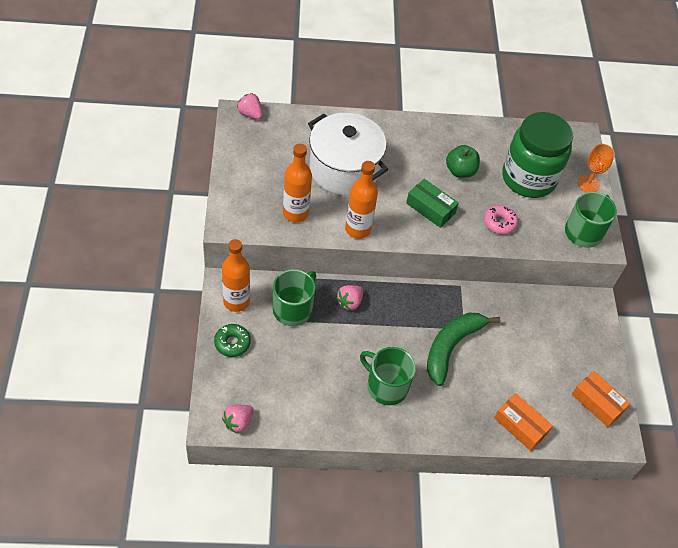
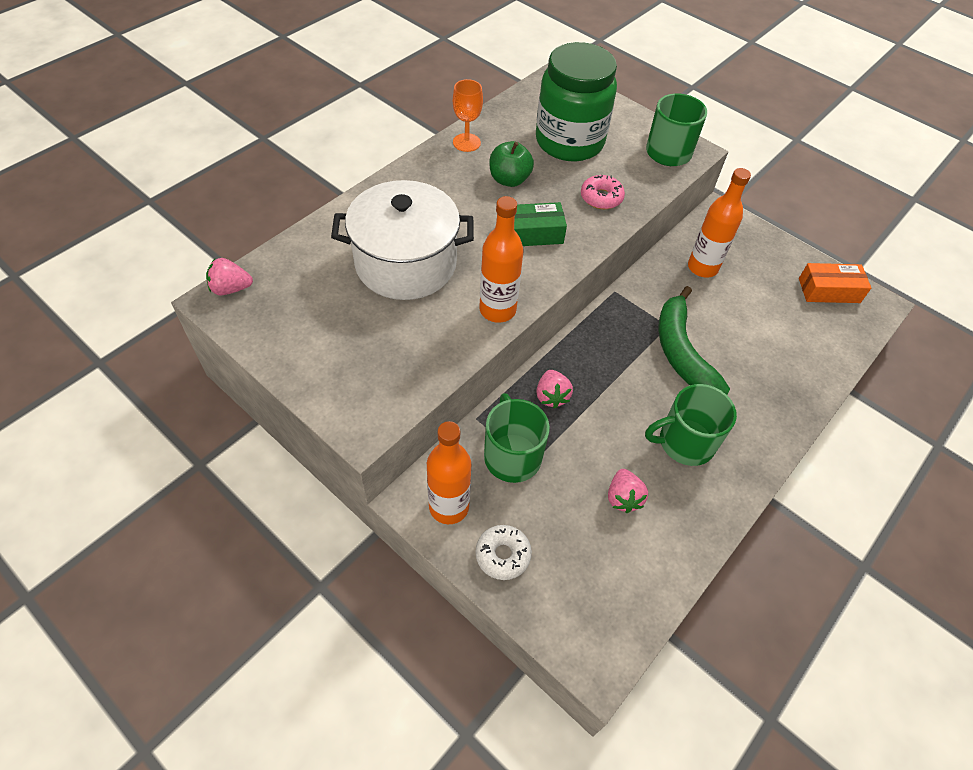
camera: 45 degrees left, 0 degrees up
(232, 343) = (502, 555): green donut -> white donut
(238, 422) = (619, 633): pink strawberry -> pink strawberry (623, 498)
(295, 213) = (418, 349): orange bottle -> orange bottle (702, 267)
(520, 426) = (814, 365): orange box -> none
(588, 184) = (616, 111): orange goblet -> orange goblet (466, 142)

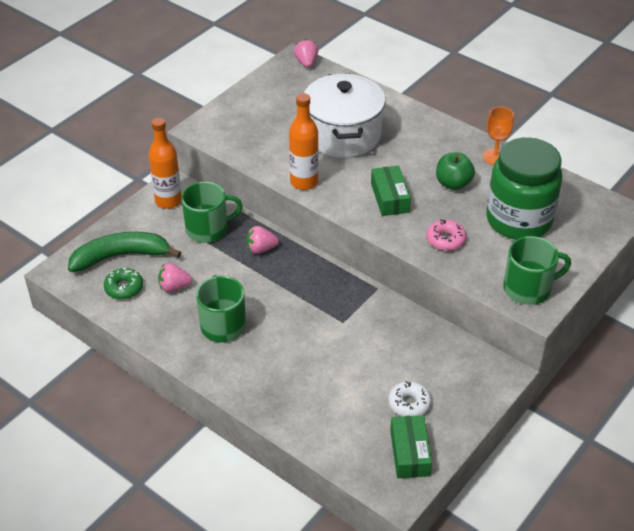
camera: 90 degrees right, 10 degrees down
(502, 555) = (133, 227): white donut -> white donut (409, 404)
(628, 563) = (124, 288): none -> green donut
(681, 352) = (314, 329): green banana -> green banana (121, 256)
(702, 267) = (420, 352): orange bottle -> none
(829, 290) = (409, 453): orange box -> green box

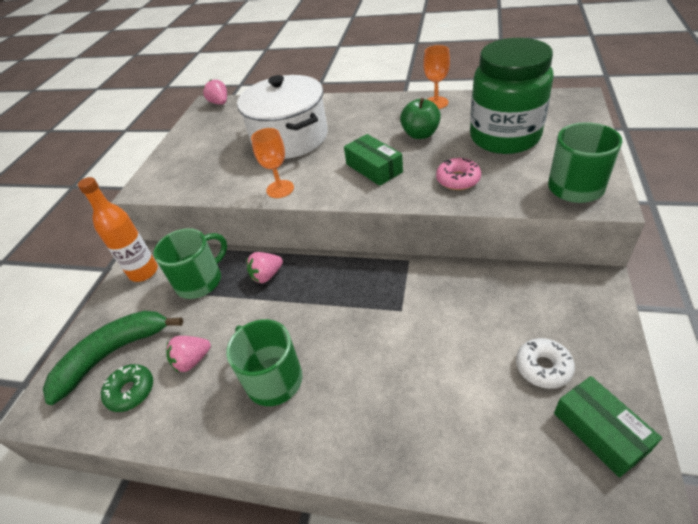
camera: 20 degrees left, 0 degrees up
(304, 182) = (280, 189): orange bottle -> orange goblet

